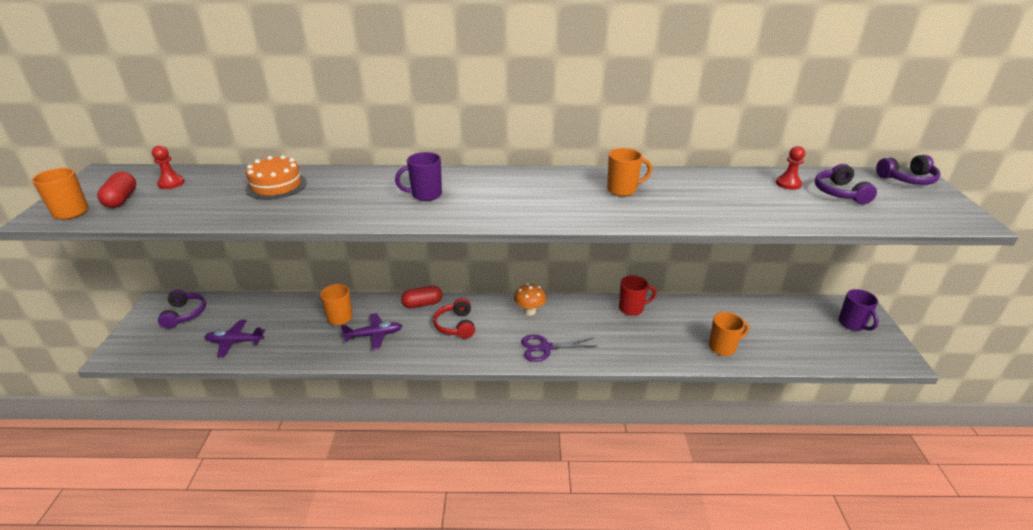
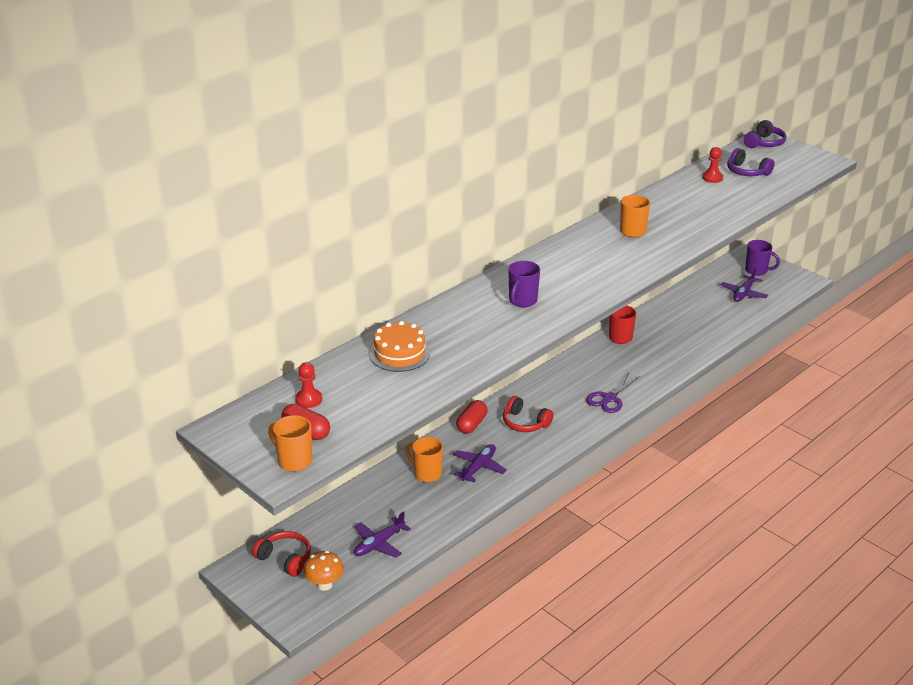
camera: 45 degrees left, 0 degrees up
(184, 314) = (285, 559): purple headphones -> red headphones
(530, 311) = (558, 381): orange mushroom -> orange mushroom (324, 585)
(723, 347) = (710, 330): orange mug -> none
(807, 336) = (743, 294): none -> purple plane

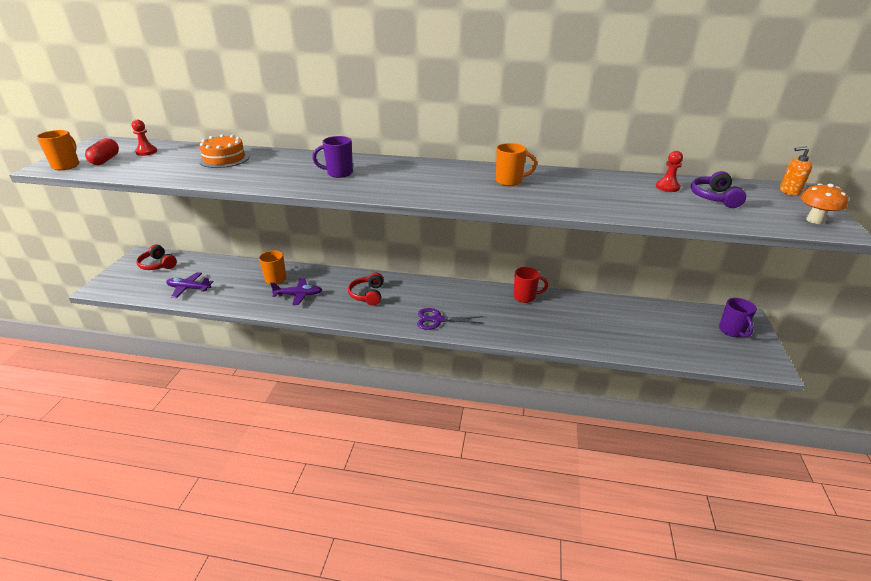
camera: 55 degrees right, 0 degrees up
(285, 559) = (158, 265): red headphones -> red headphones turned 135 degrees clockwise
(324, 585) = (137, 285): orange mushroom -> orange mushroom (814, 220)
(471, 424) = (345, 276): red capsule -> none
(743, 294) = (683, 336): purple plane -> none
(764, 143) = (789, 192): purple headphones -> orange soap dispenser

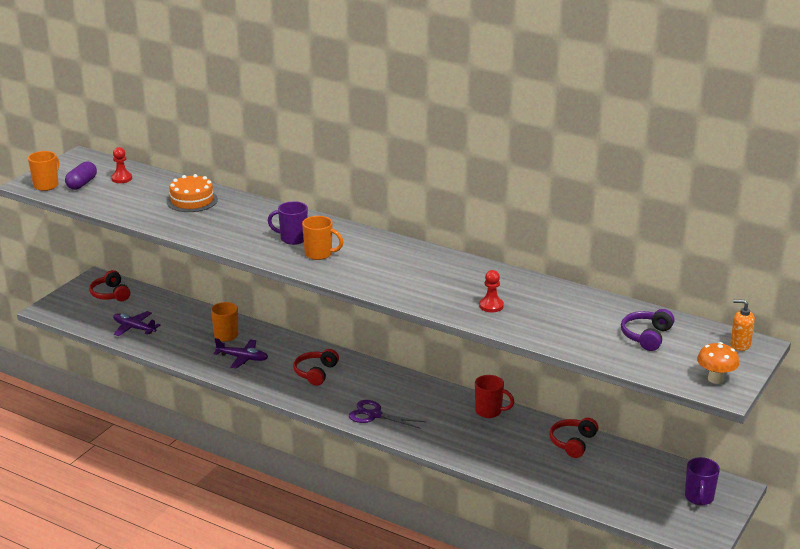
camera: 20 degrees right, 5 degrees down
(105, 160) = (82, 184): red capsule -> purple capsule
(510, 181) = (454, 279): orange mug -> orange mug (319, 254)
(605, 308) = (573, 443): none -> red headphones
(667, 187) = (612, 315): red pawn -> red pawn (491, 306)

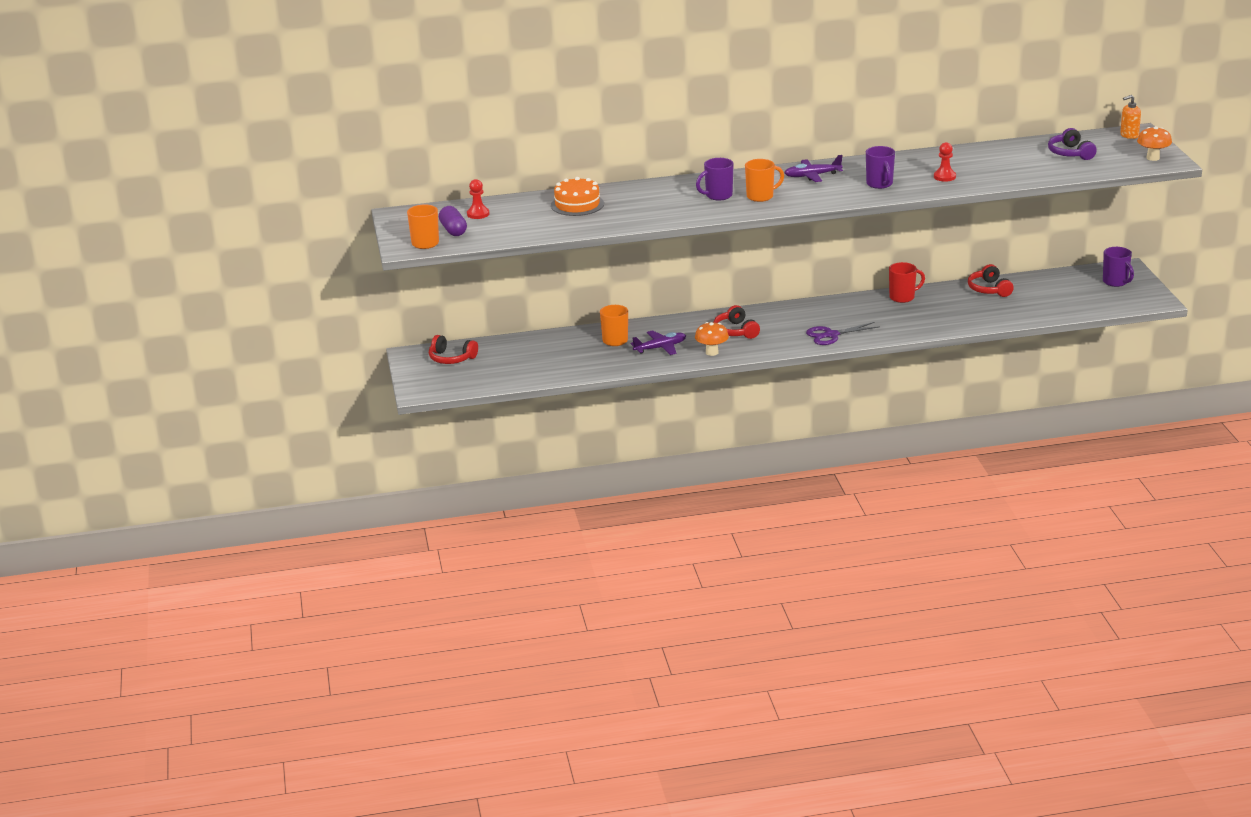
camera: 40 degrees left, 0 degrees up
(134, 328) = (527, 370): purple plane -> purple plane (812, 176)
(267, 381) = (712, 352): none -> orange mushroom
(426, 287) = (880, 184): none -> purple mug

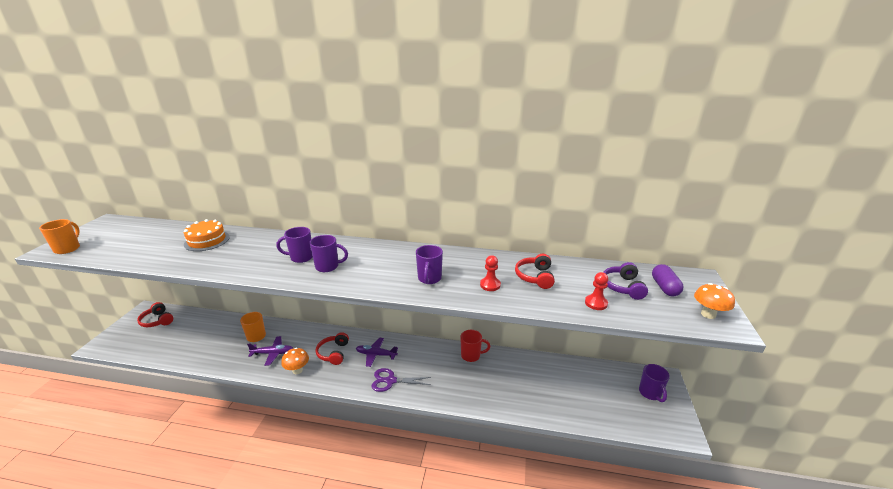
camera: 20 degrees right, 0 degrees up
(453, 230) = (104, 242): purple capsule -> purple capsule (664, 287)
(478, 214) = (142, 233): red pawn -> red pawn (596, 303)
(761, 196) = (328, 267): orange mug -> purple mug
(812, 176) = (388, 256): purple plane -> purple plane (376, 354)
(989, 289) = (540, 368): red headphones -> red headphones (535, 277)
(1129, 135) = (689, 279): orange soap dispenser -> none

